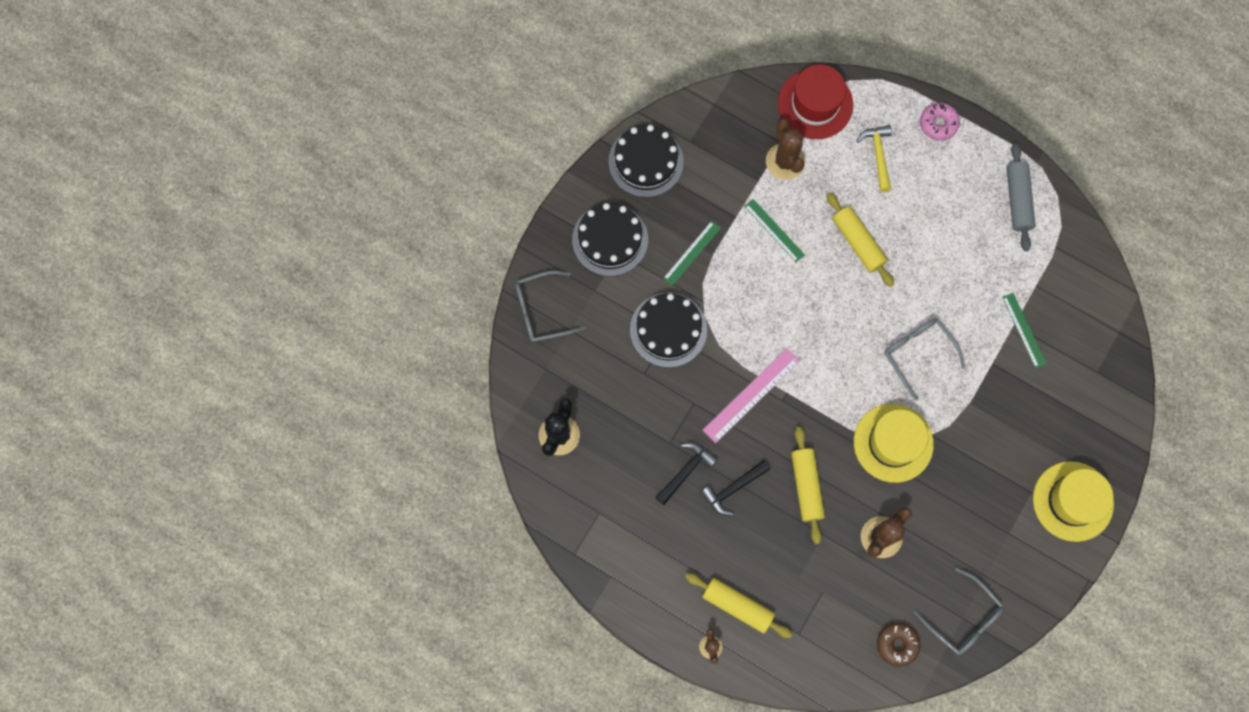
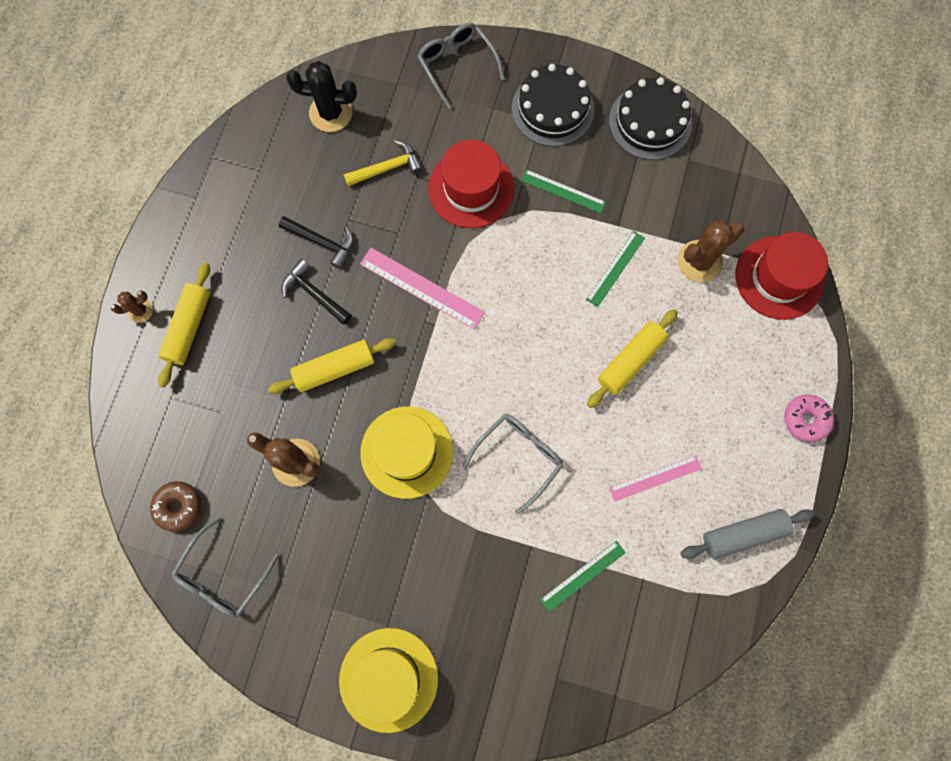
camera: 75 degrees right, 0 degrees up
(668, 330) = (471, 188): black cake -> red hat
(878, 155) = (742, 360): yellow hammer -> yellow hammer (387, 168)
(959, 252) = (655, 478): none -> pink ruler

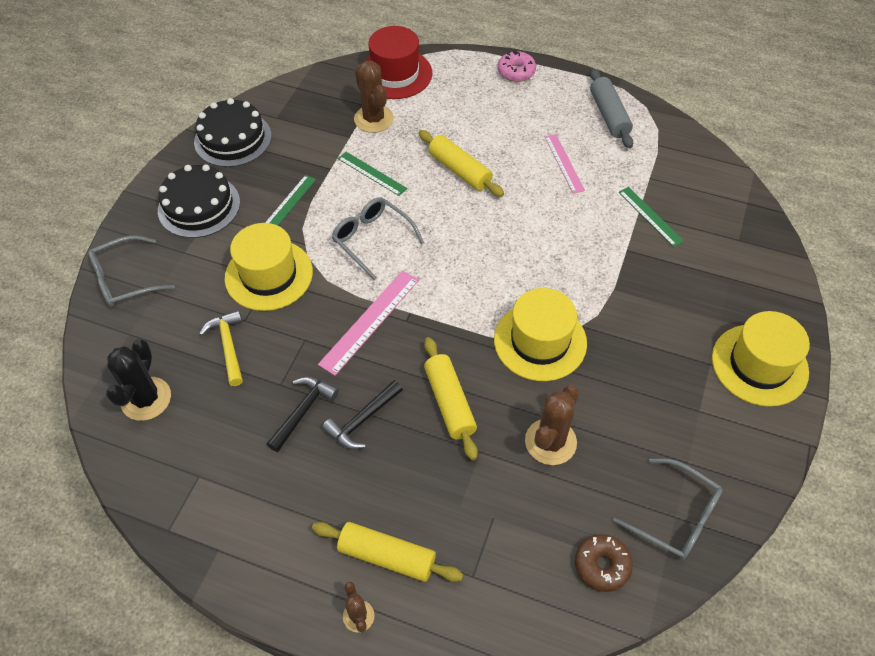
camera: 85 degrees left, 20 degrees down
(471, 188) = (269, 275): red hat -> yellow hat
(519, 457) = (545, 253): grey glasses -> grey glasses (372, 239)

